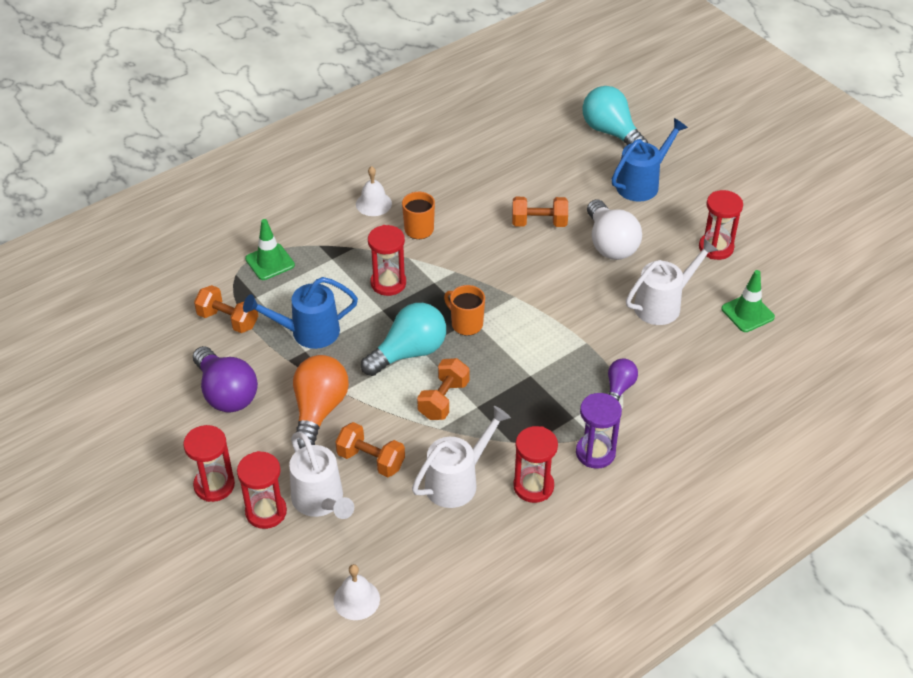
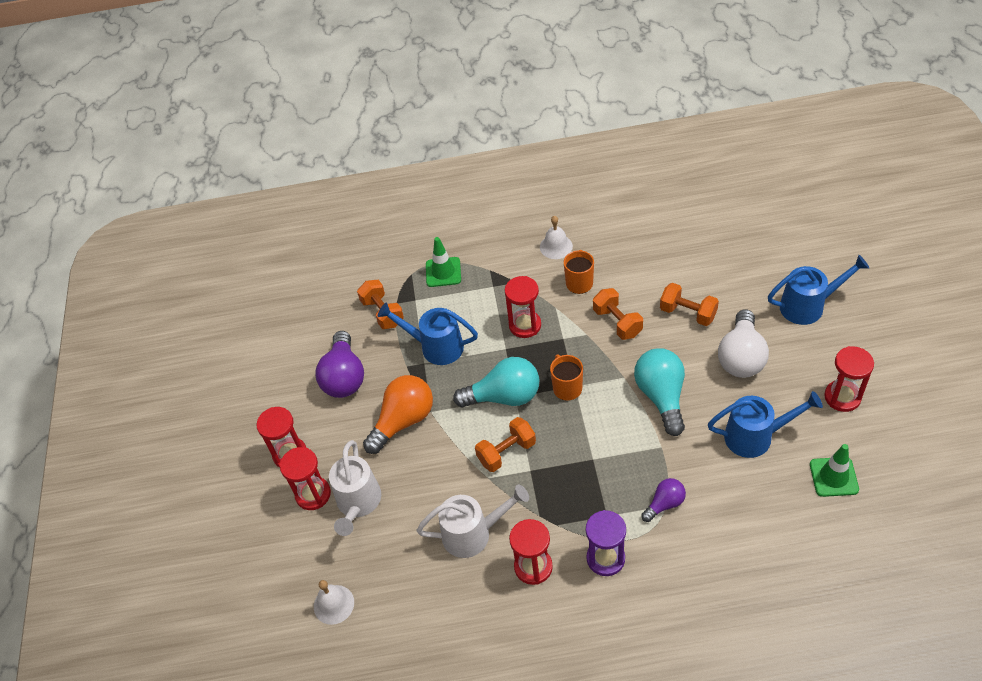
camera: 35 degrees right, 5 degrees up
(371, 460) = (417, 483): orange dumbbell -> orange dumbbell (617, 322)
(611, 132) = (808, 244): turquoise light bulb -> turquoise light bulb (661, 396)
(663, 304) = (756, 436): white watering can -> blue watering can

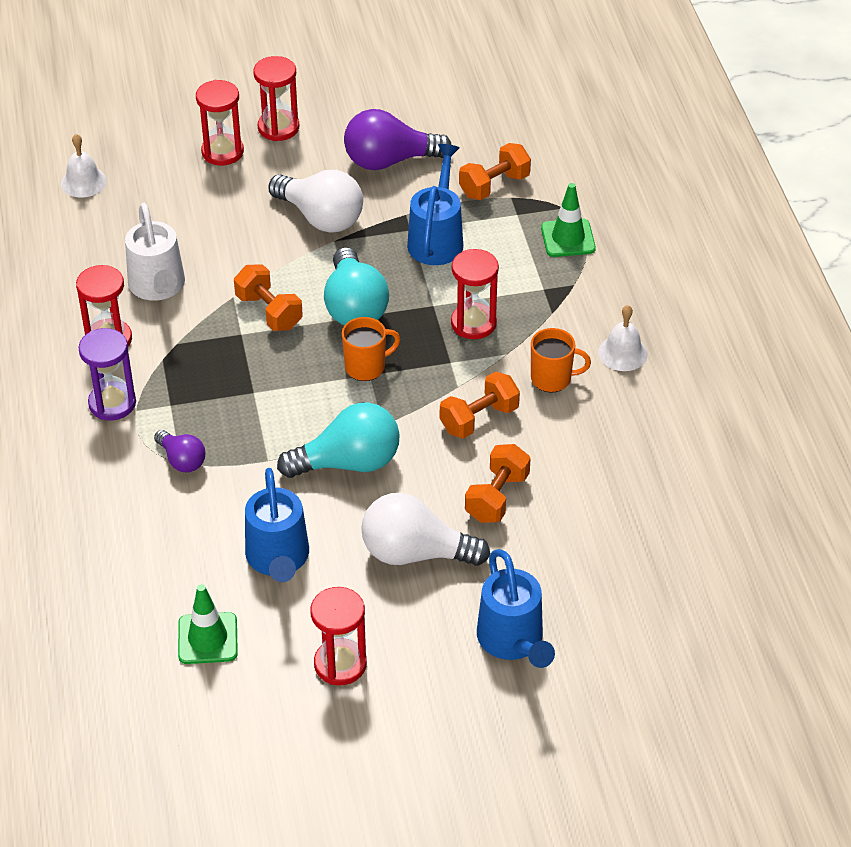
camera: 80 degrees right, 5 degrees down
(358, 504) = (206, 189): white watering can -> none
(403, 421) = (321, 217): orange light bulb -> white light bulb

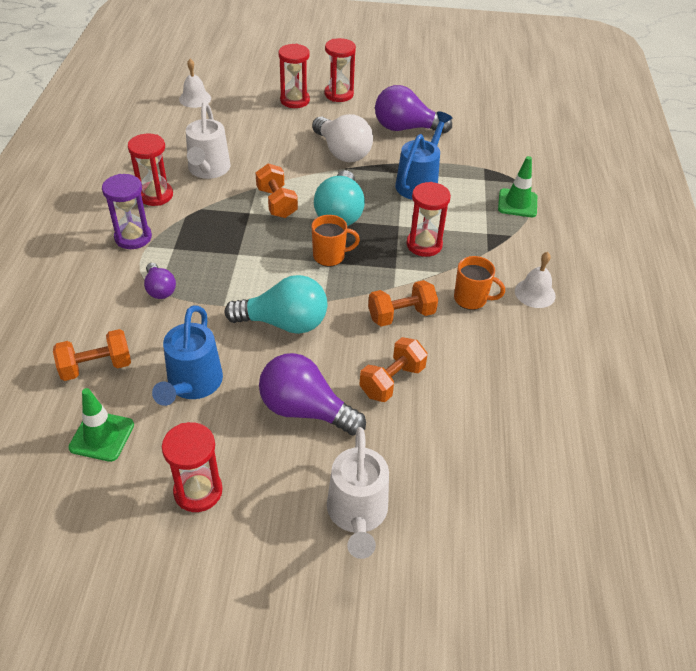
camera: 15 degrees right, 0 degrees up
(415, 553) = (305, 410): white light bulb -> purple light bulb
(494, 186) = (474, 158): orange dumbbell -> orange dumbbell (96, 367)
(513, 642) = (357, 515): blue watering can -> white watering can

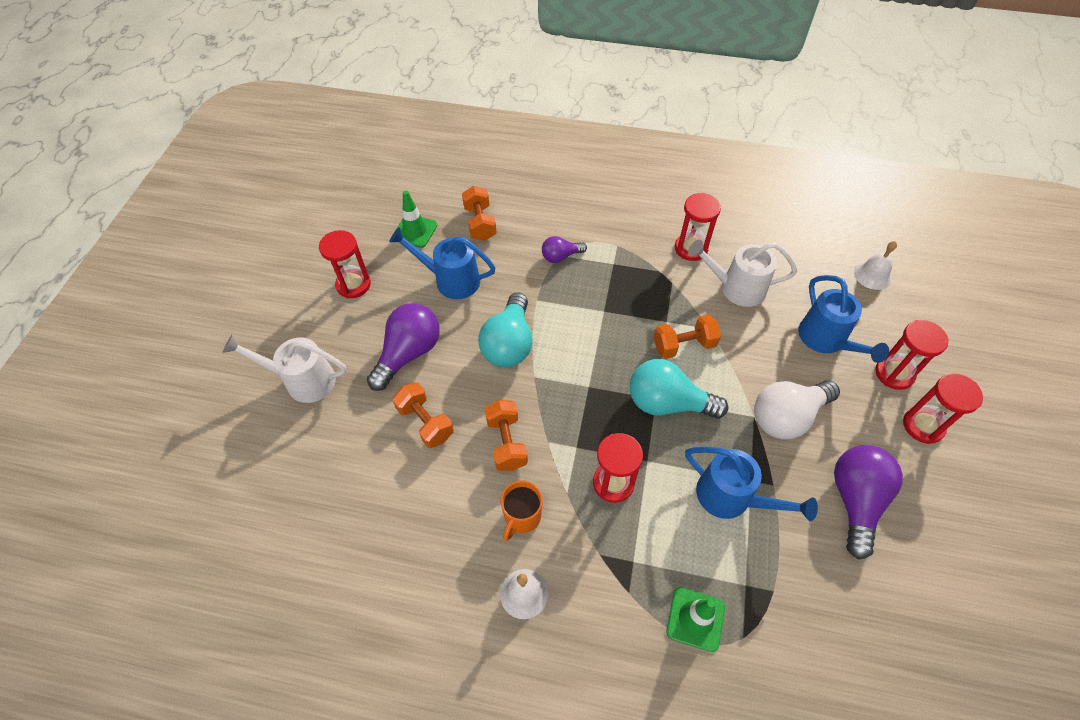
camera: 100 degrees right, 10 degrees up
(133, 237) = (629, 236): purple hourglass -> none
(265, 127) = (826, 340): none -> blue watering can
(330, 256) = (597, 387): orange mug -> none

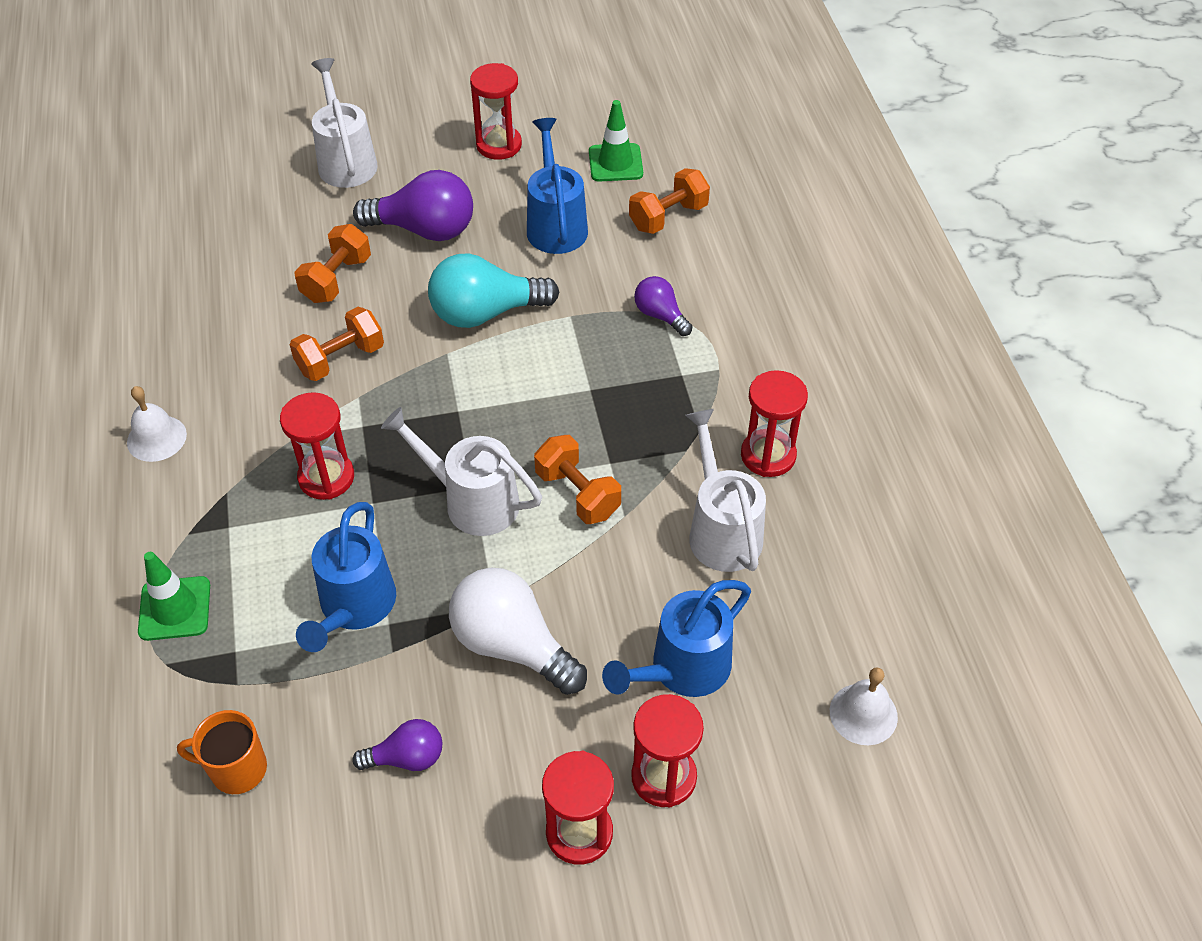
camera: 65 degrees right, 5 degrees down
(522, 517) = (248, 406): orange mug -> orange mug (237, 769)
(667, 403) = (471, 501): turquoise light bulb -> white watering can
(855, 500) = (406, 757): purple light bulb -> purple light bulb, size x0.55

